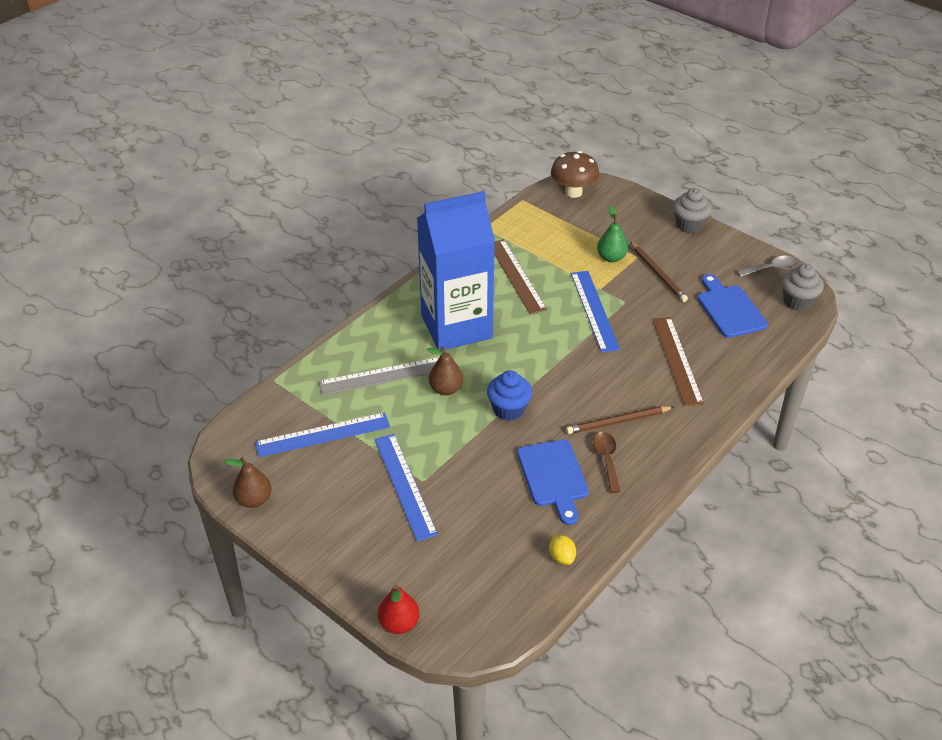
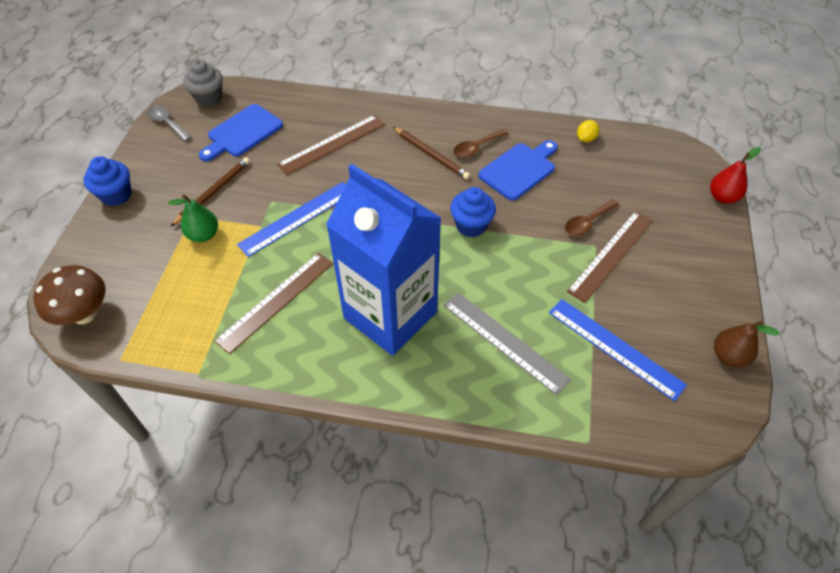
camera: 120 degrees left, 10 degrees up
(405, 485) = (611, 255): blue ruler -> brown ruler
(446, 389) = (482, 281): brown pear -> none
(452, 490) = (587, 222): none -> brown spoon
(689, 225) = (116, 195): grey cupcake -> blue cupcake

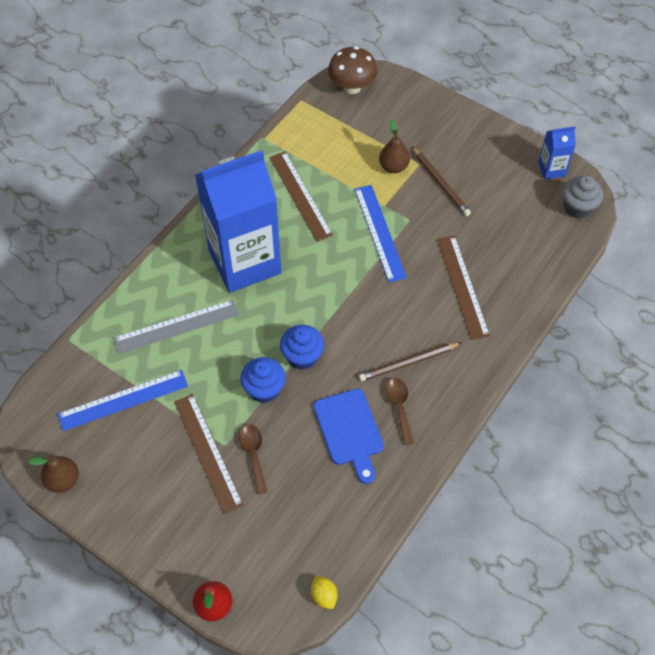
camera: 115 degrees right, 5 degrees up
(116, 195) = (469, 120): blue cupcake -> blue cupcake (264, 389)
(167, 123) = (551, 169): grey spoon -> blue carton
(203, 235) = (393, 166): green pear -> brown pear
(242, 133) = (511, 221): blue cutting board -> none
(585, 139) = (362, 520): yellow lemon -> yellow lemon (324, 596)

